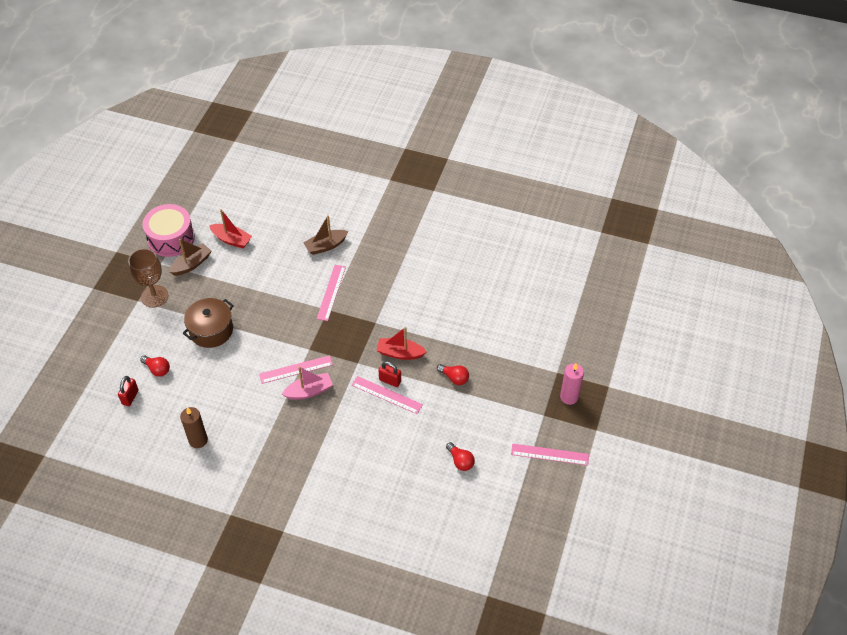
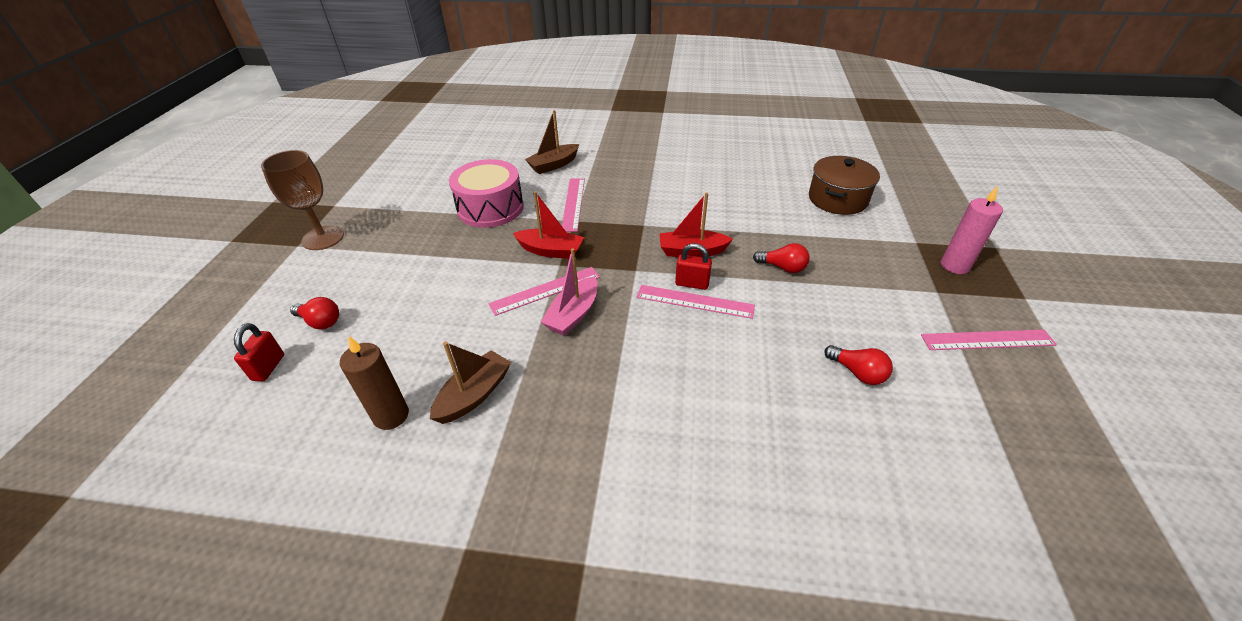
camera: 10 degrees left, 10 degrees down
(171, 238) = (350, 181): pink drum -> pink drum (490, 208)
(191, 264) = (378, 200): brown boat -> brown boat (474, 395)
(211, 330) = (408, 263): brown pot -> brown pot (837, 199)
(231, 240) = (431, 173): red boat -> red boat (550, 251)
(309, 391) = (573, 314): pink boat -> pink boat turned 150 degrees clockwise

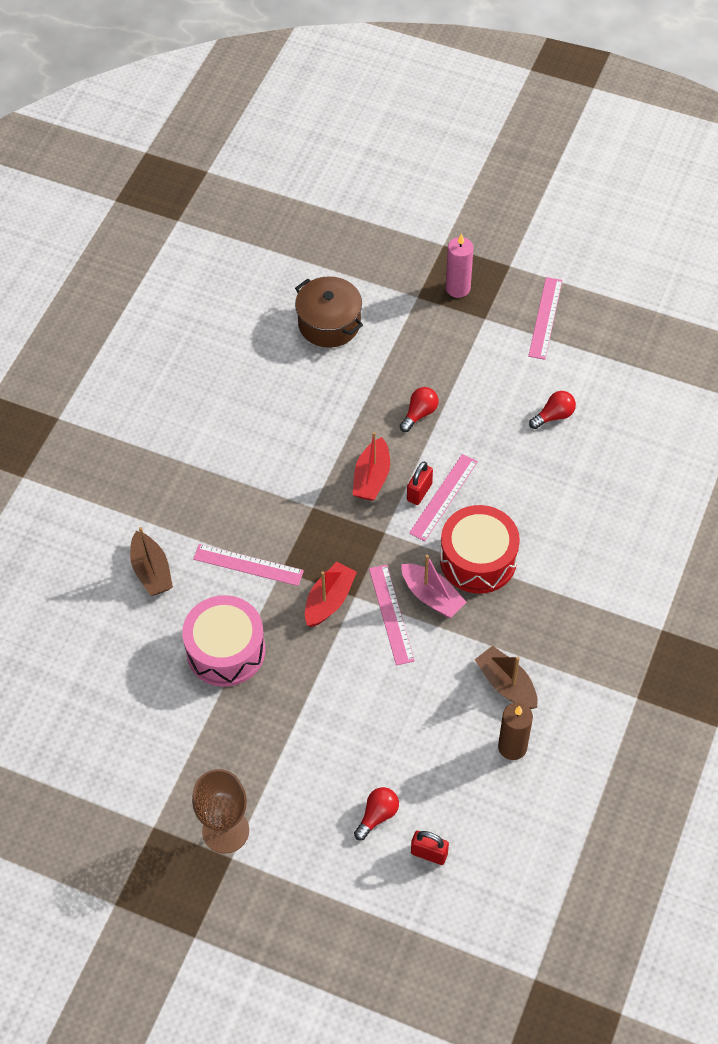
camera: 75 degrees left, 15 degrees up
(629, 341) = (478, 559): none -> red drum

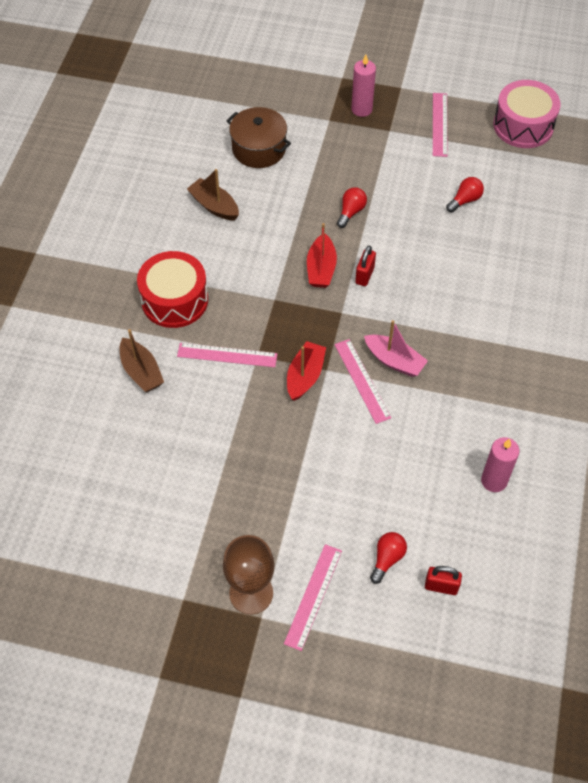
camera: 10 degrees left, 0 degrees up
(226, 650) = (221, 431): pink drum -> pink drum (523, 126)
(443, 497) = (386, 277): pink ruler -> pink ruler (313, 596)
(478, 559) = (427, 325): red drum -> red drum (174, 300)
(506, 684) = (476, 427): brown boat -> brown boat (214, 206)
(512, 747) = (494, 480): brown candle -> pink candle

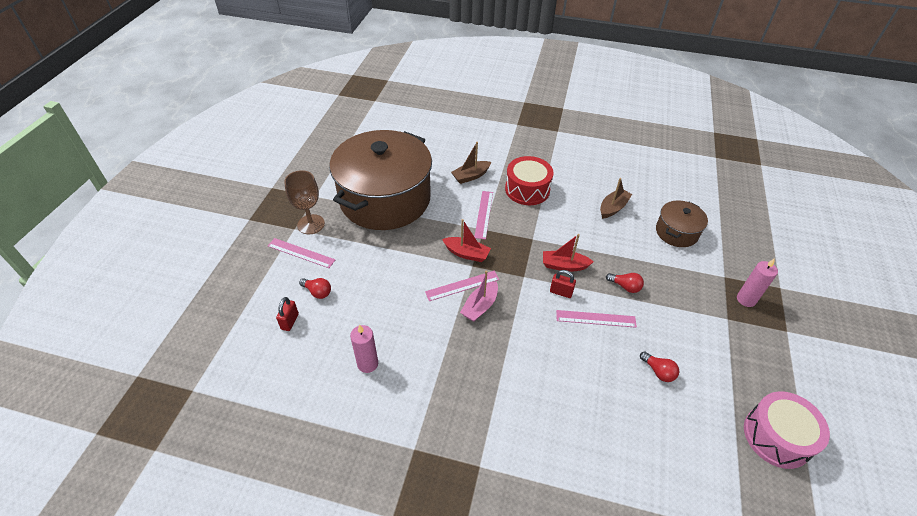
camera: 90 degrees right, 10 degrees down
(192, 489) = (385, 199): none -> brown pot
(439, 124) = (750, 359): pink ruler -> pink ruler (595, 319)

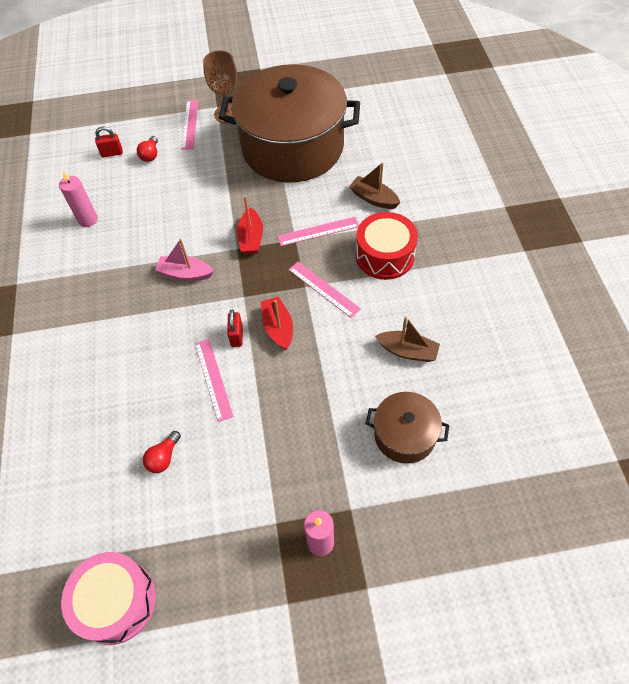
camera: 70 degrees right, 10 degrees up
(462, 285) = (206, 250): pink ruler -> pink ruler (323, 289)
(625, 286) = (275, 396): red light bulb -> none

